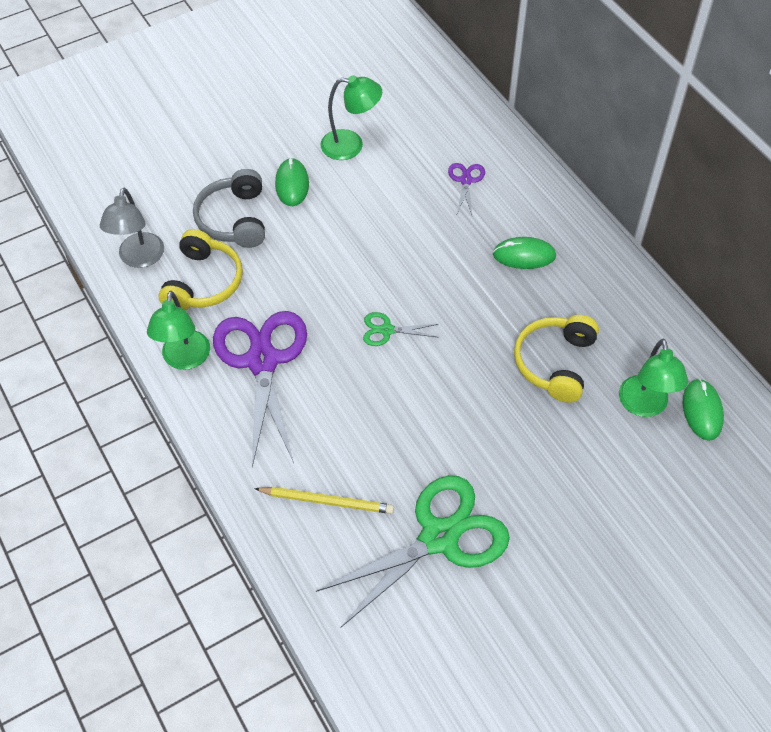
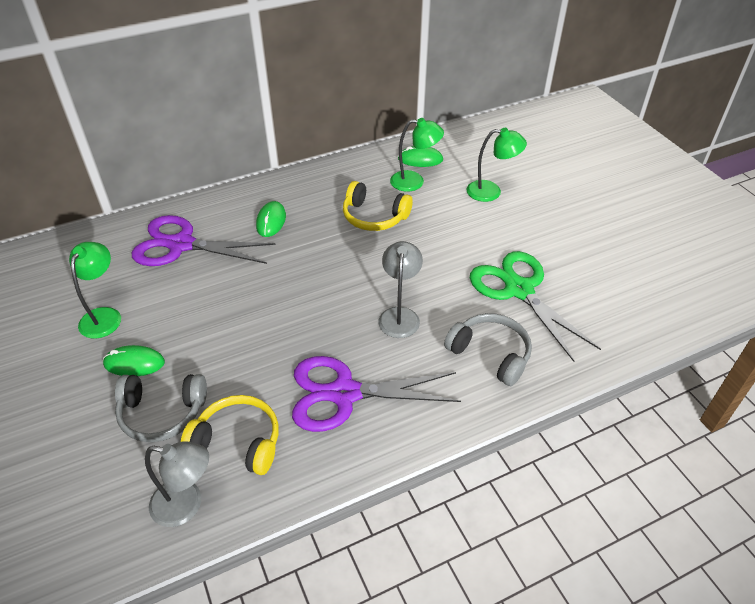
camera: 85 degrees left, 10 degrees down
(185, 359) = (332, 458): green lamp -> green lamp (491, 192)
(326, 501) = (490, 354): yellow pencil -> grey headphones
(379, 404) = (399, 315): none -> grey lamp
(386, 330) = (326, 306): green scissors -> none
(466, 180) = (181, 245): purple scissors -> purple scissors, size x2.30

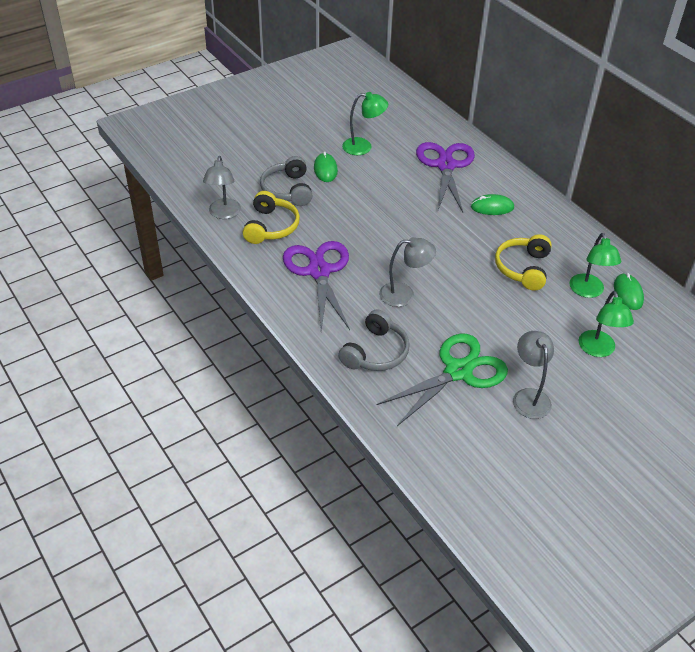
camera: 80 degrees right, 0 degrees up
(550, 246) = (529, 396): none -> grey lamp

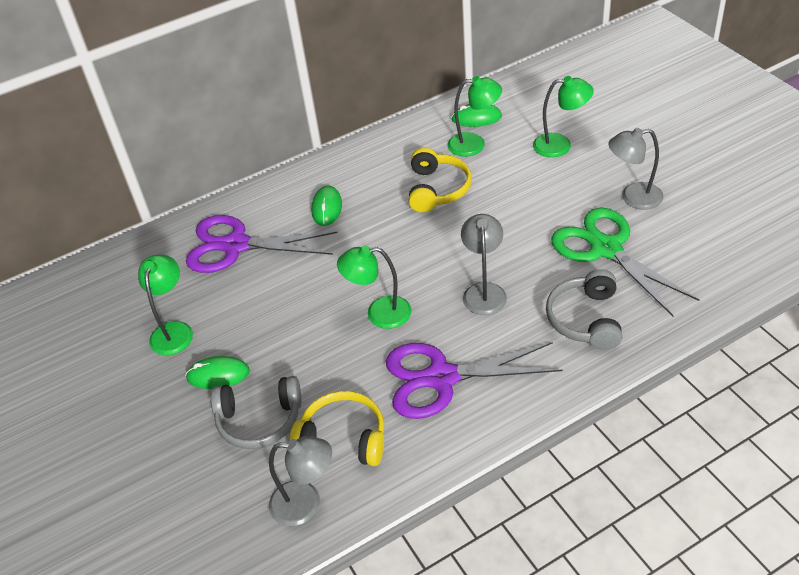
camera: 80 degrees left, 0 degrees up
(376, 352) = (585, 319): grey headphones -> grey headphones turned 120 degrees counterclockwise
(380, 239) = (379, 313): none -> green lamp
(523, 268) = (437, 189): yellow headphones -> yellow headphones turned 105 degrees counterclockwise

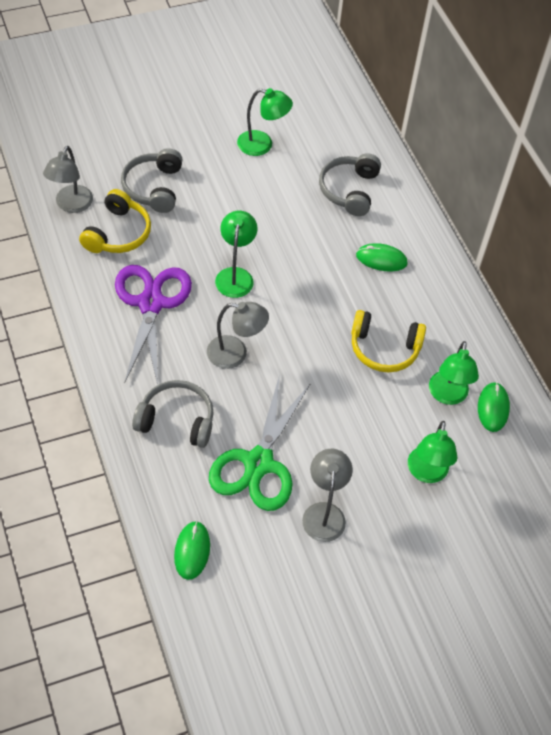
camera: 90 degrees right, 10 degrees up
(218, 375) = (207, 168): green mouse -> green mouse (192, 551)
(235, 246) = (349, 190): purple scissors -> grey headphones
(605, 248) = (258, 464): green scissors -> green scissors turned 135 degrees clockwise

